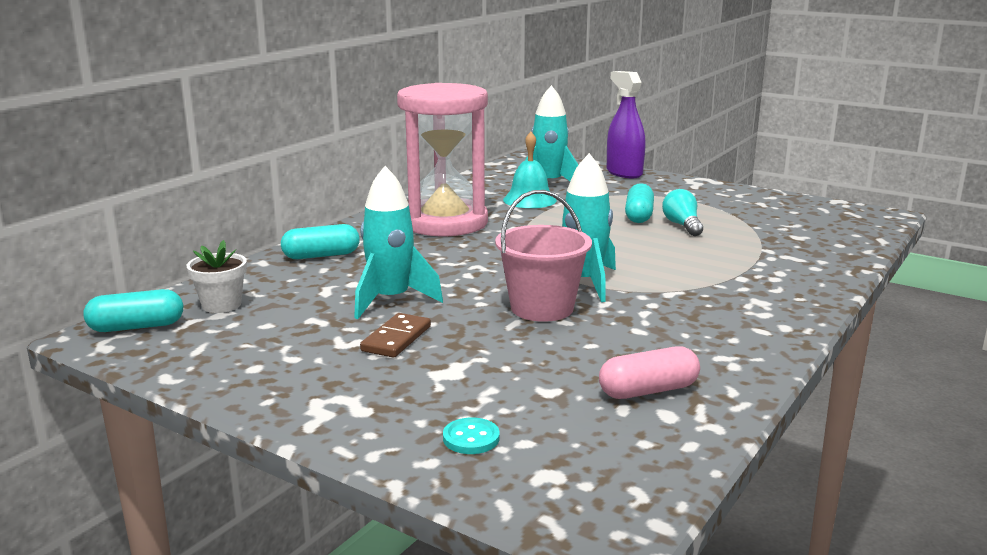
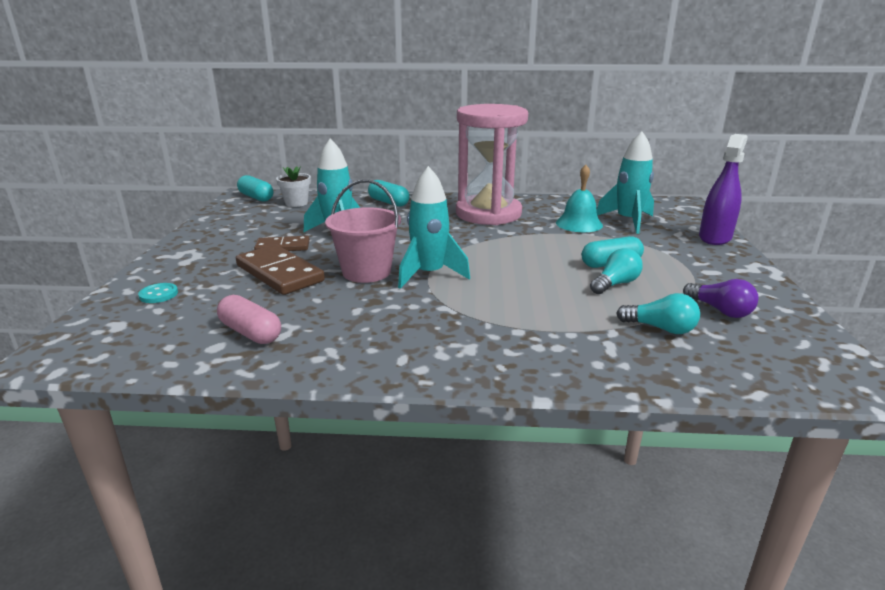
camera: 60 degrees right, 5 degrees up
(489, 353) = (279, 273): none -> brown domino
(759, 212) = (720, 310): none -> purple light bulb
(774, 235) = (660, 328): none -> turquoise light bulb

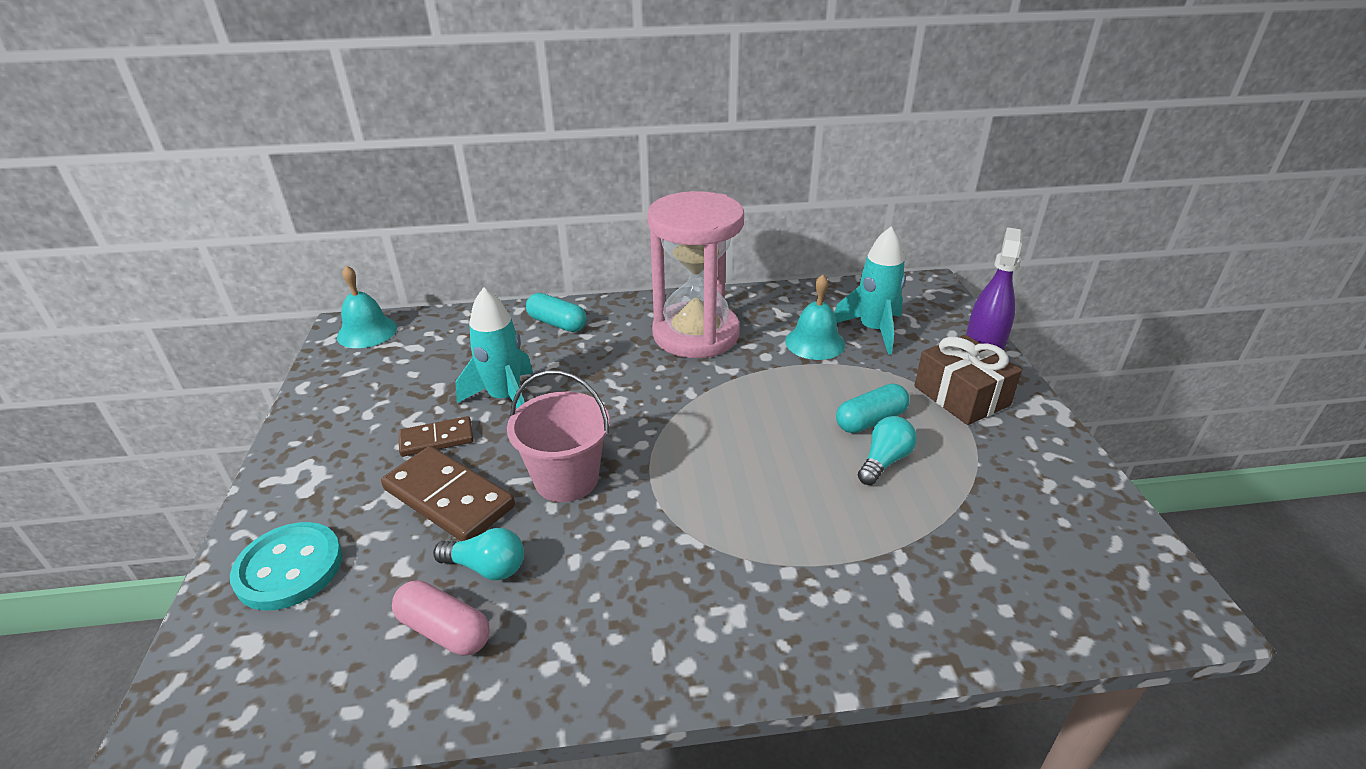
camera: 10 degrees left, 10 degrees up
(158, 294) = (289, 568): turquoise button -> turquoise button, size x2.01
(256, 197) = (367, 332): turquoise capsule -> turquoise bell
(296, 203) = (429, 339): white flower pot -> none
(429, 274) = (650, 473): turquoise rocket -> none
(660, 328) = (954, 540): turquoise light bulb -> turquoise light bulb (487, 567)
(690, 257) = (961, 396): none -> brown gift
(720, 310) = (1014, 495): purple light bulb -> none

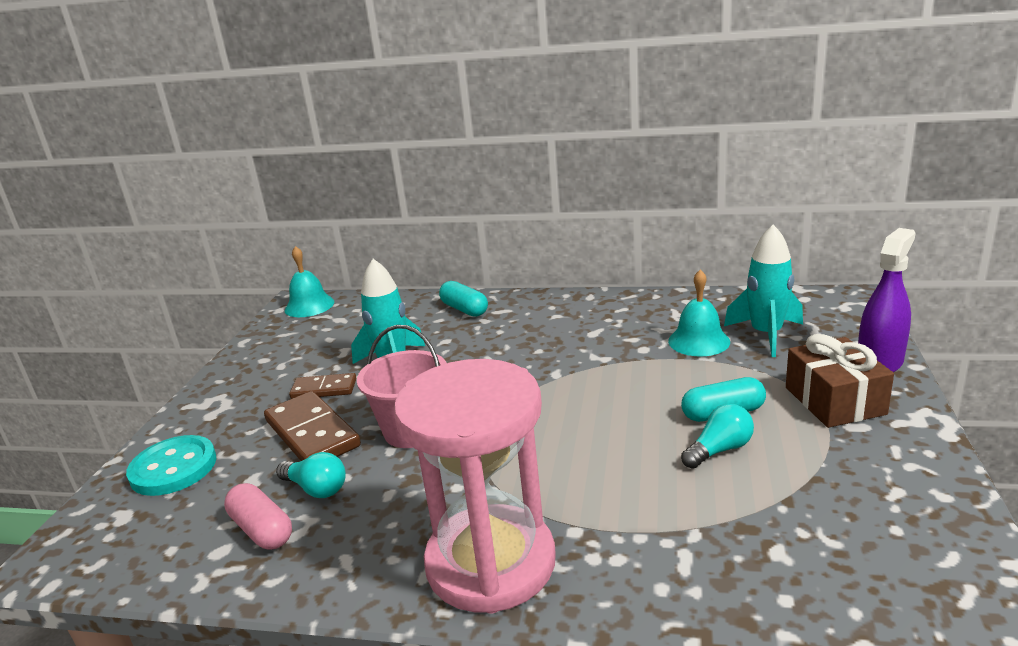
camera: 20 degrees right, 10 degrees down
(695, 334) = (584, 326): pink hourglass -> pink hourglass (490, 563)

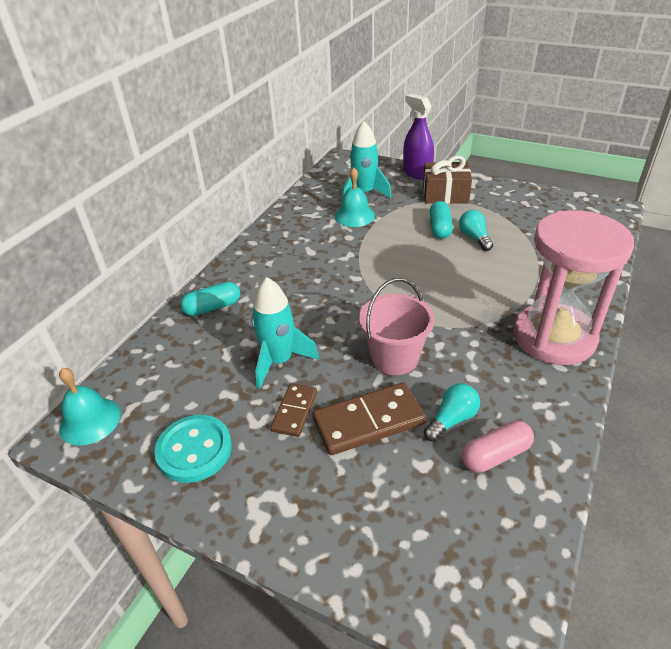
camera: 75 degrees left, 15 degrees up
(173, 468) = (379, 535): turquoise button -> turquoise button (194, 450)

